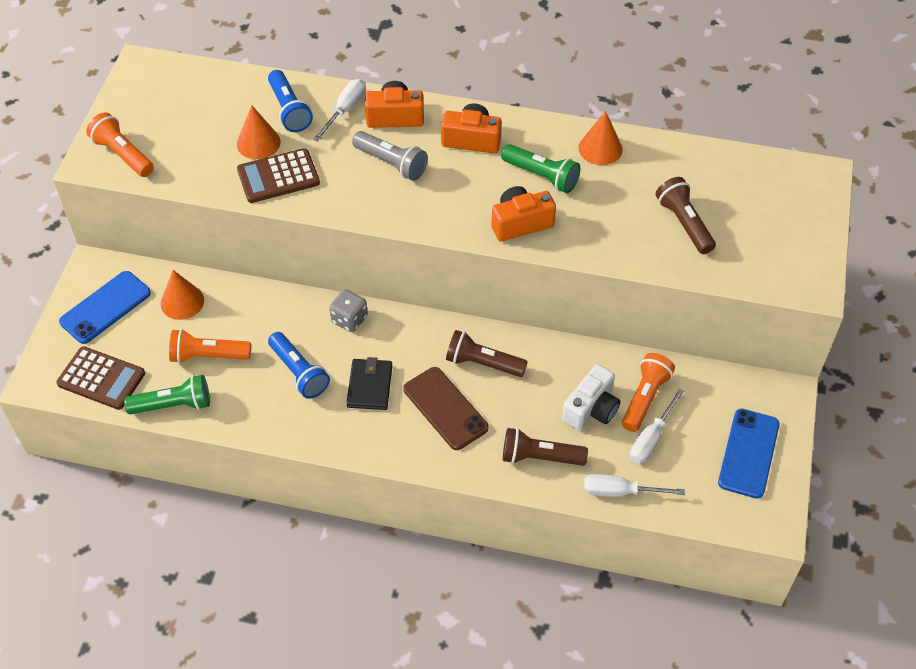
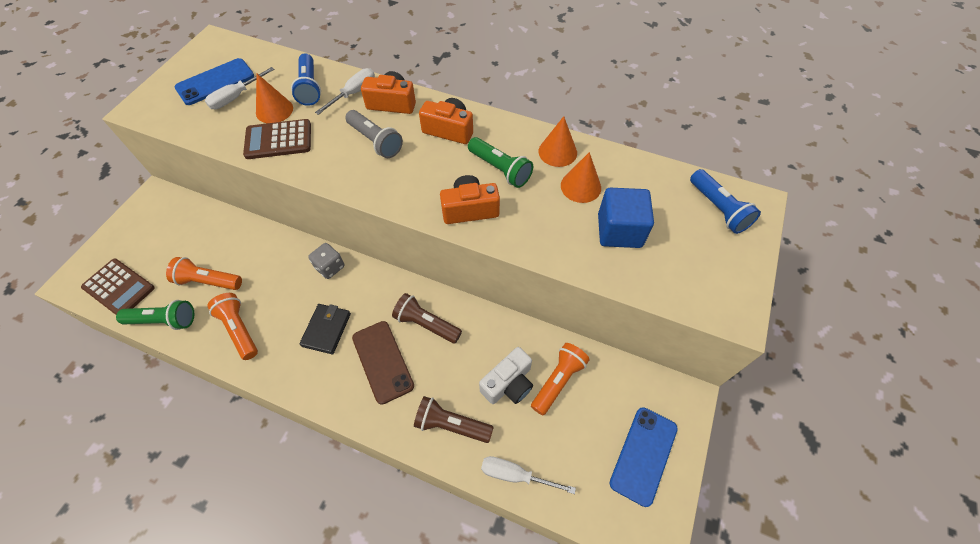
camera: 10 degrees right, 5 degrees up
(105, 307) = (149, 228): blue phone -> blue phone (215, 82)
(123, 154) = (164, 106): orange flashlight -> orange flashlight (239, 329)
(182, 302) = (207, 232): orange cone -> orange cone (580, 186)
(299, 373) = (274, 308): blue flashlight -> blue flashlight (718, 209)
(651, 438) = (556, 423): white screwdriver -> white screwdriver (236, 97)
(684, 223) = (619, 230): brown flashlight -> blue cube

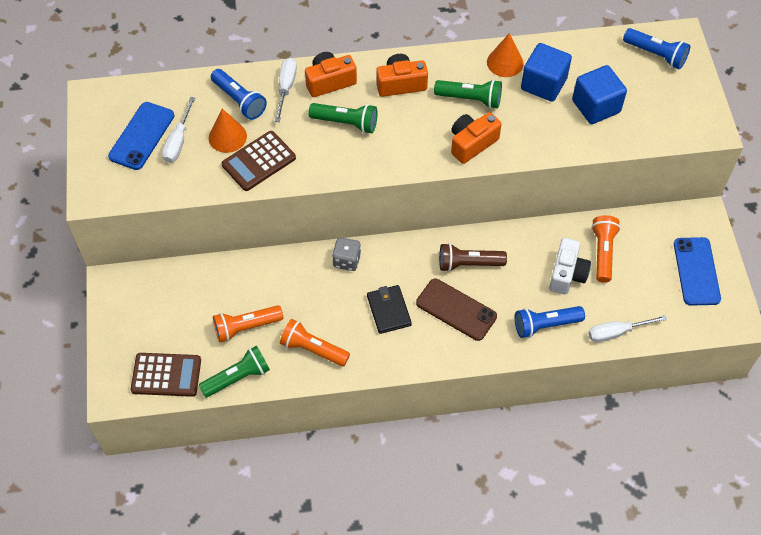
camera: 30 degrees left, 0 degrees up
(375, 141) = (346, 123): grey flashlight -> green flashlight
(451, 424) = (545, 325): brown flashlight -> blue flashlight
(580, 186) = (543, 84): orange cone -> blue cube

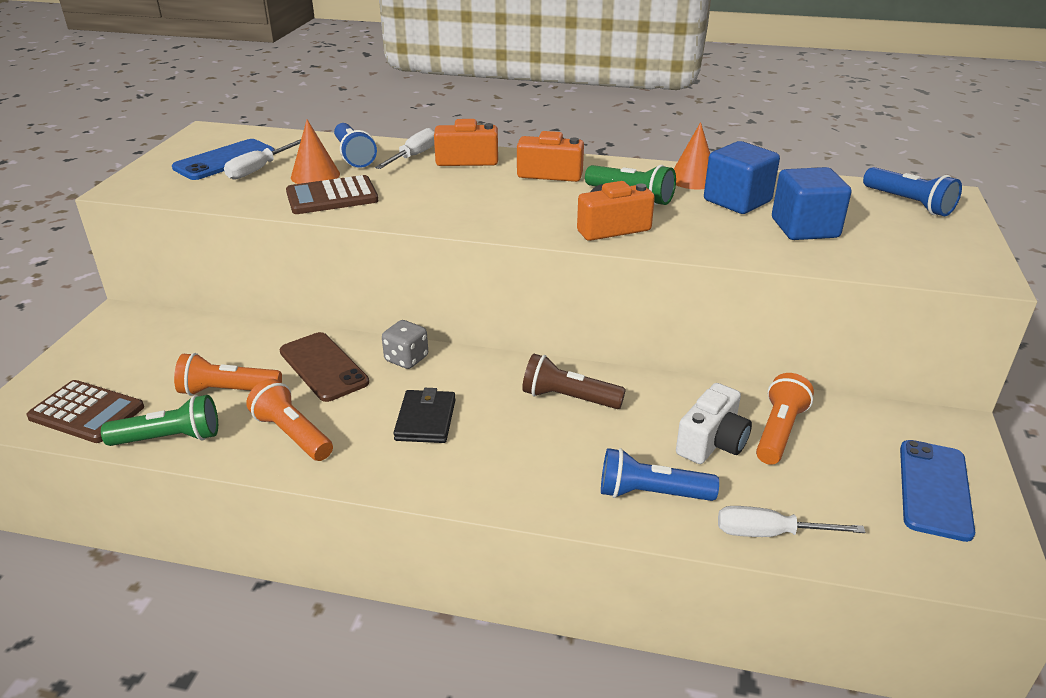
camera: 20 degrees right, 25 degrees down
(346, 123) = (461, 188): green flashlight -> none
(456, 309) = (522, 442): brown phone -> brown phone (323, 367)

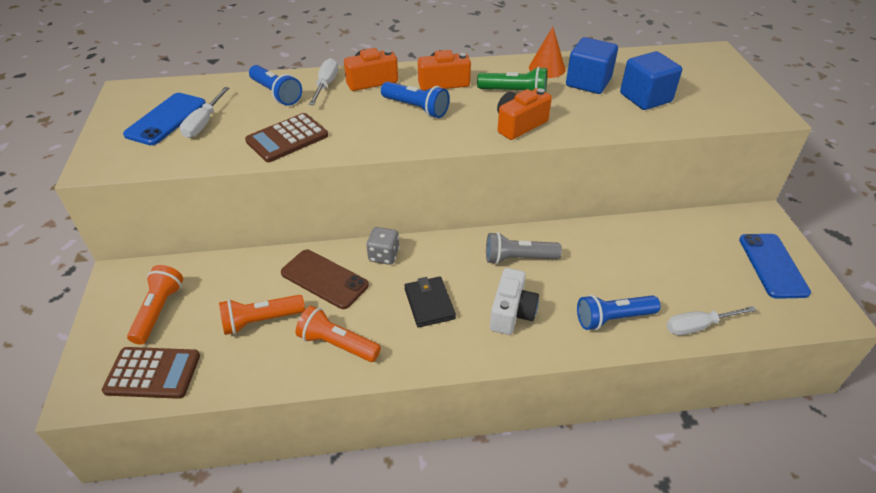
camera: 20 degrees left, 10 degrees up
(170, 438) = (241, 376): green flashlight -> none
(315, 175) = (257, 120): orange cone -> none
(568, 398) = (518, 258): brown flashlight -> grey flashlight
(712, 442) = (629, 268): white camera -> white camera (511, 313)
(779, 431) = (664, 248): orange flashlight -> orange flashlight (159, 311)
(909, 203) = (696, 63): blue flashlight -> blue flashlight (416, 108)

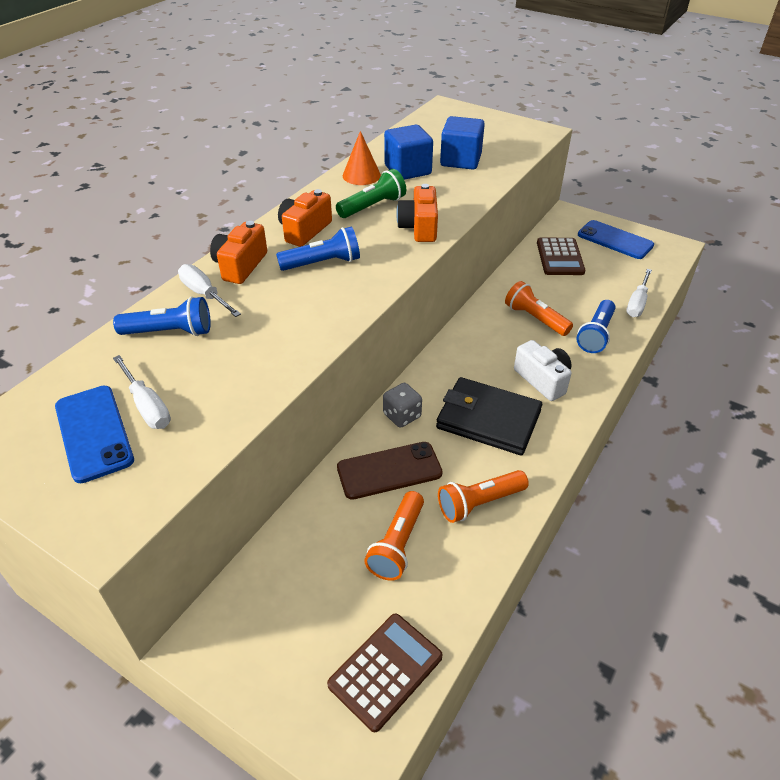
camera: 50 degrees left, 0 degrees up
(159, 311) = (296, 627): orange flashlight -> orange flashlight (535, 318)
(287, 138) = (262, 359): brown calculator -> brown calculator (560, 257)
(429, 304) = (488, 419): black wallet -> black wallet, size x1.64
(518, 258) = (489, 342): grey flashlight -> none

